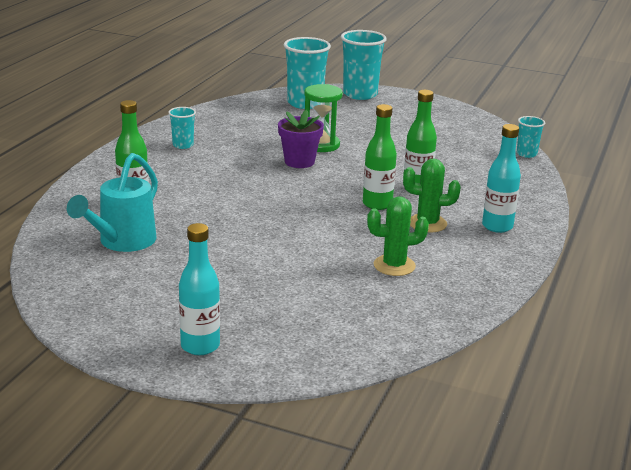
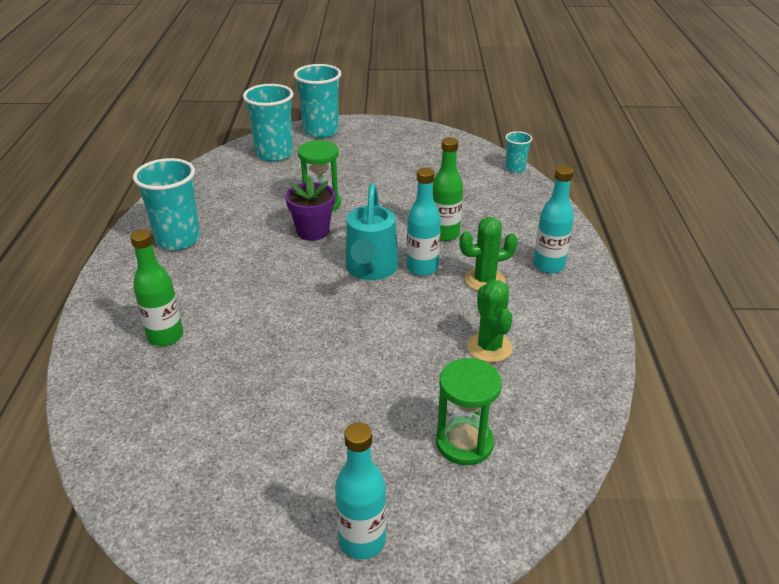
camera: 20 degrees left, 10 degrees up
(122, 242) = (184, 402): turquoise watering can -> turquoise watering can (370, 269)
(183, 145) = (178, 239): turquoise cup -> turquoise cup, size x1.90
(323, 315) = (464, 443): none -> green hourglass
(377, 204) = (422, 268): green bottle -> turquoise bottle
(394, 266) = (489, 347): green cactus -> green cactus turned 75 degrees counterclockwise

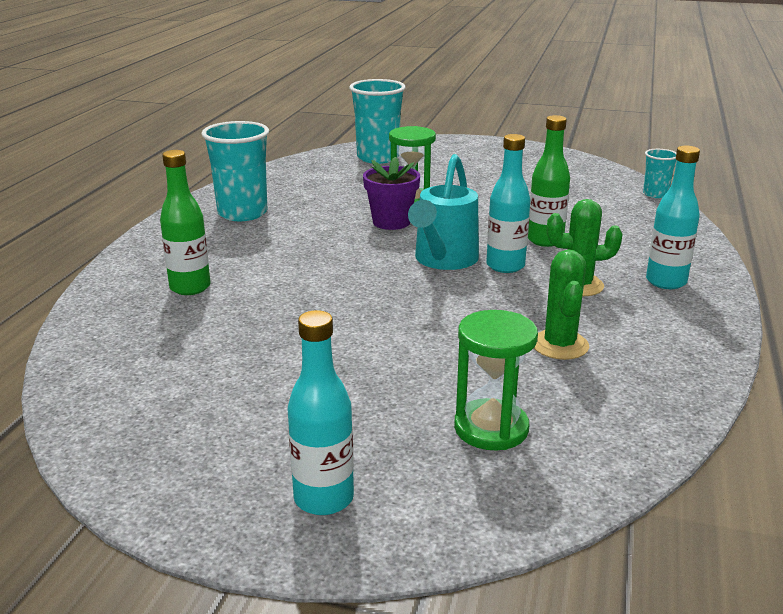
camera: 15 degrees right, 10 degrees down
(321, 131) = (437, 144): turquoise cup -> none

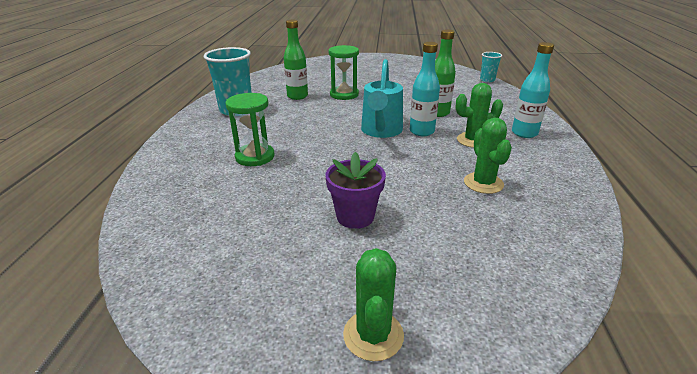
camera: 10 degrees left, 5 degrees up
(190, 287) = (214, 166): green bottle -> green bottle (297, 96)
(324, 498) = (373, 335): turquoise bottle -> green cactus
(378, 158) = (312, 69): turquoise cup -> none
(391, 222) = (337, 109): purple flower pot -> purple flower pot (355, 216)
(491, 428) = (470, 253): green hourglass -> green hourglass (255, 157)

